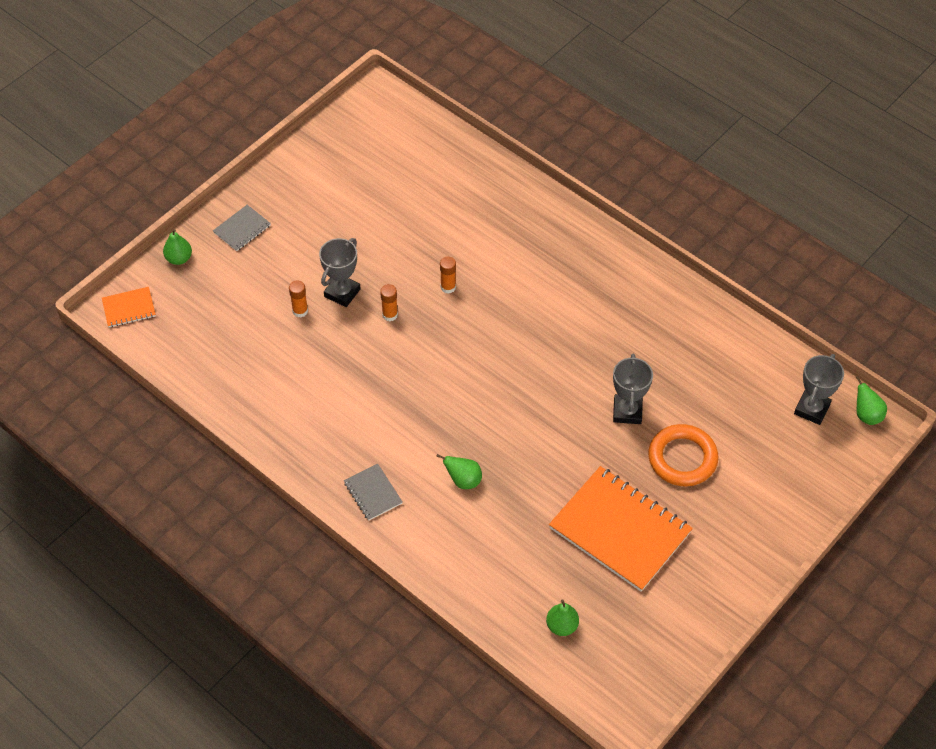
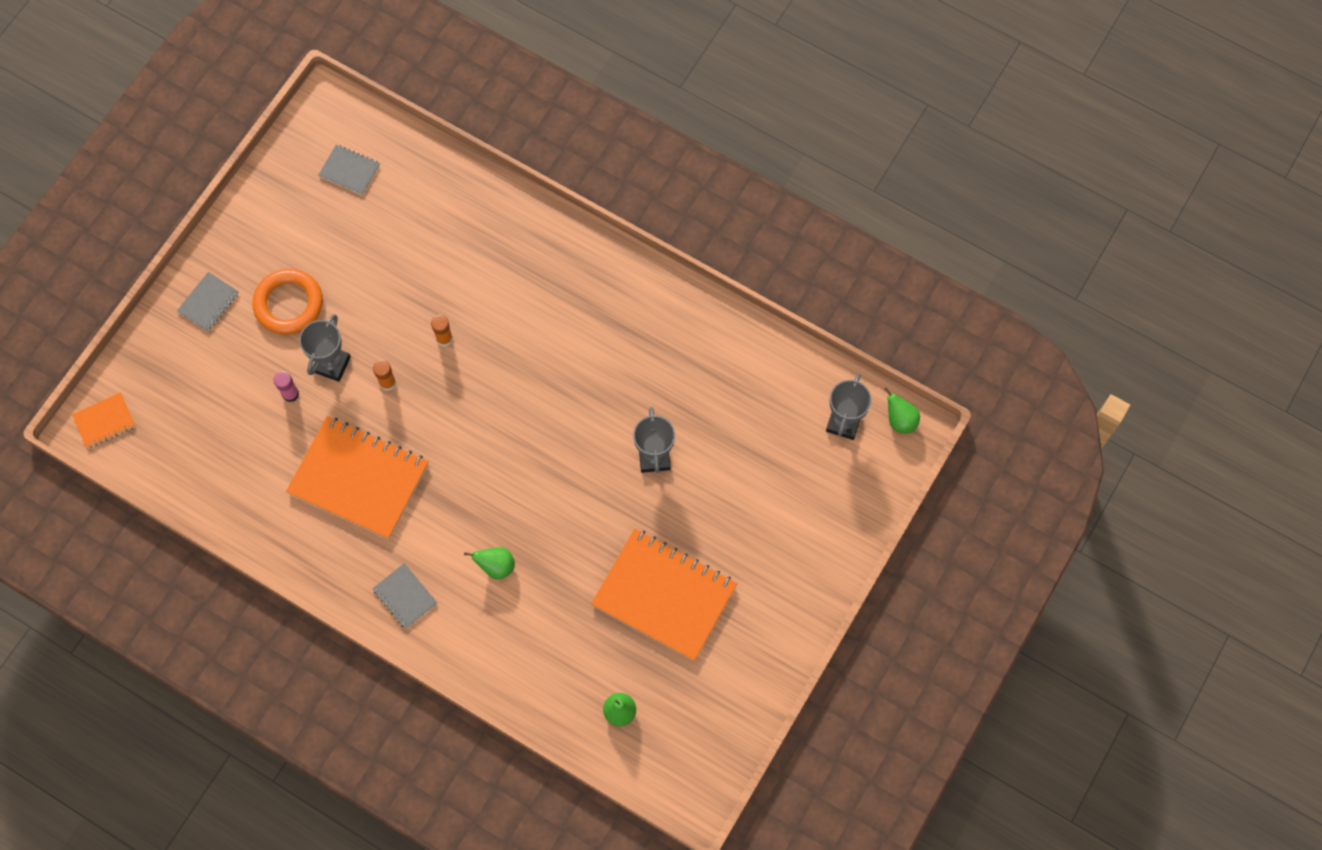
camera: 10 degrees left, 15 degrees up
(179, 258) = (146, 351): green pear -> none
(300, 311) = (290, 394): orange glue stick -> pink glue stick
(348, 388) = (358, 479): none -> orange notebook
(387, 146) = (349, 170): none -> grey notebook
(682, 458) = (717, 502): orange ring -> orange ring (289, 304)

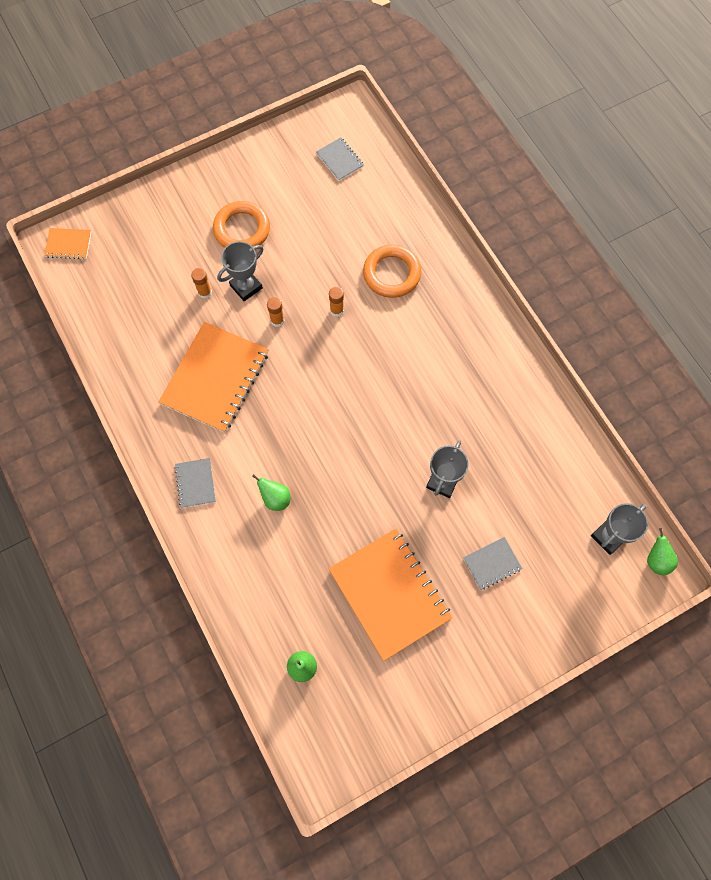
camera: 30 degrees right, 0 degrees up
(208, 302) = (188, 200): grey notebook -> grey notebook (492, 563)
(290, 394) = (204, 292): pink glue stick -> orange glue stick
(358, 479) = (215, 378): orange notebook -> orange notebook turned 60 degrees clockwise
(479, 268) = (392, 273): none -> orange ring

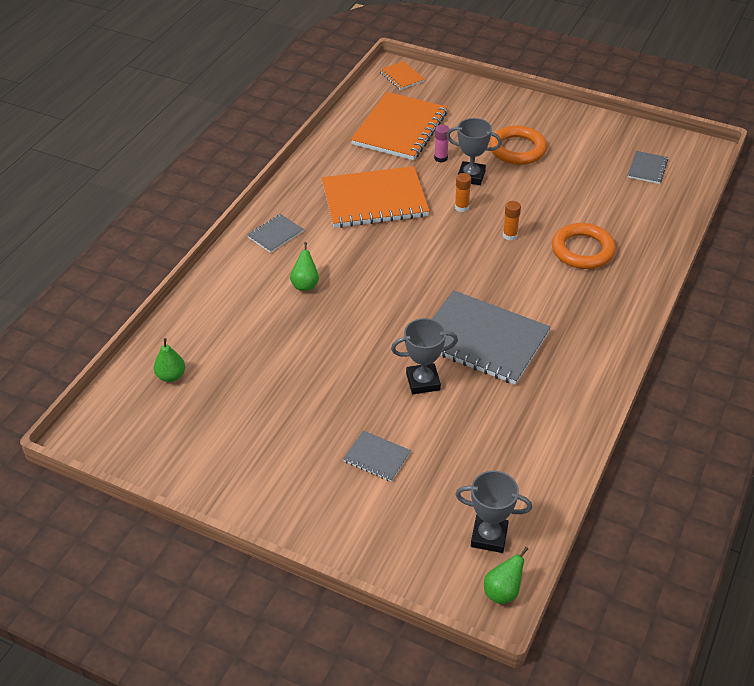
camera: 55 degrees right, 25 degrees down
(204, 292) = (441, 158): orange glue stick -> pink glue stick
(389, 594) = (284, 399): orange notebook -> orange notebook (399, 128)
(431, 410) = (483, 340): none -> grey notebook

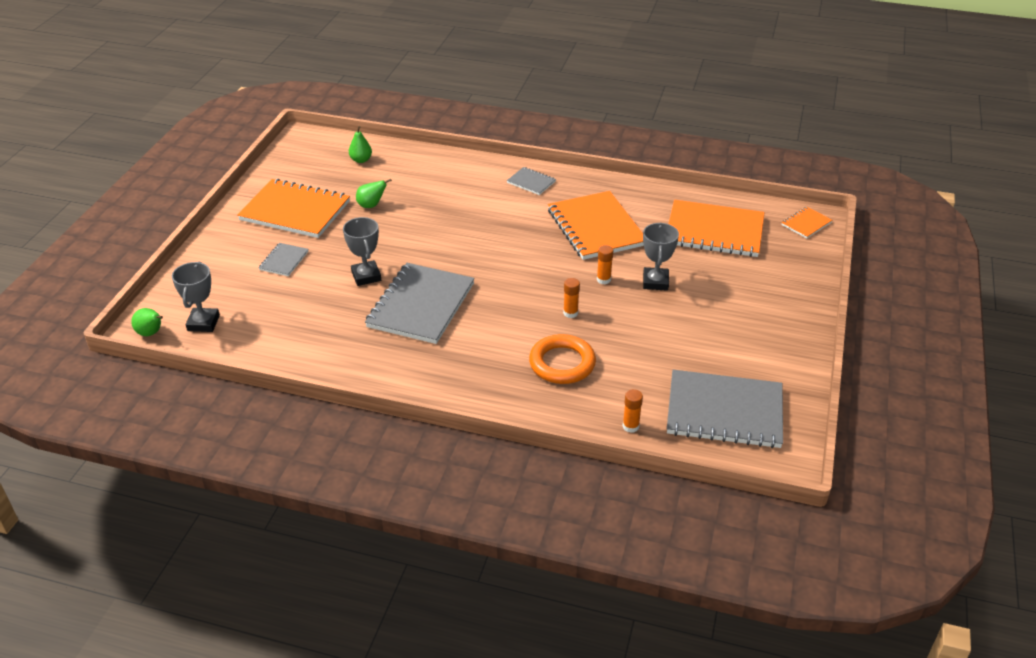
camera: 80 degrees right, 5 degrees down
(270, 445) = (295, 211): none -> orange notebook
(305, 285) = (471, 204): green pear -> green pear (371, 205)
(441, 158) = (677, 260): pink glue stick -> none
(517, 149) = (715, 310): orange ring -> none
(647, 168) = (724, 411): grey notebook -> grey notebook, size x2.19
(665, 221) = (630, 426): none -> orange glue stick

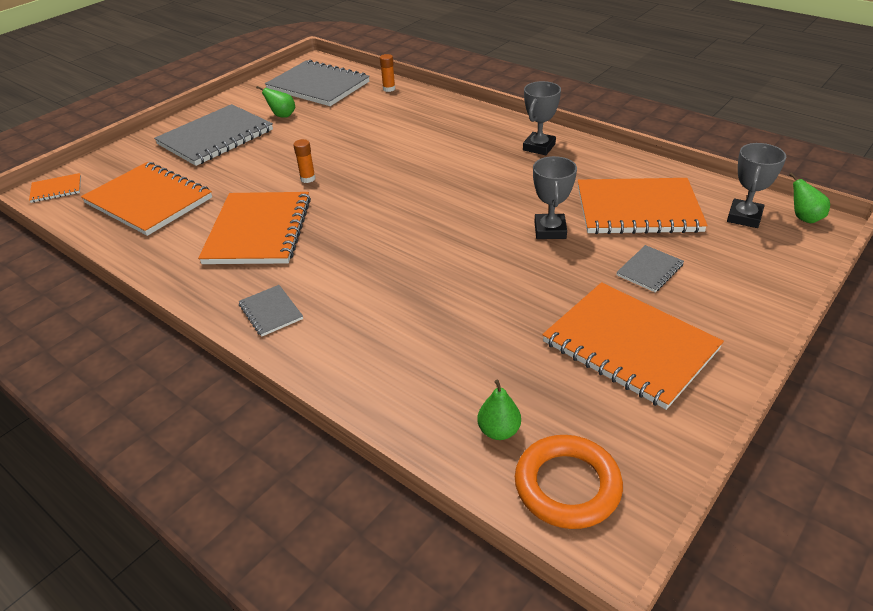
camera: 155 degrees left, 0 degrees up
(295, 312) = (638, 209): none -> orange notebook
(371, 205) = (512, 328): green pear -> green pear (282, 116)
(421, 305) = (501, 190): grey notebook -> grey notebook (215, 137)
(562, 363) = (405, 127): orange ring -> orange ring (567, 486)
(570, 313) = (365, 158): orange glue stick -> none
(655, 282) = (264, 168): grey trophy -> grey trophy (539, 147)

